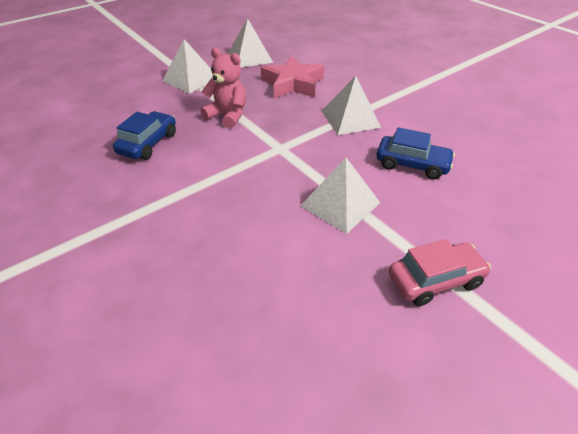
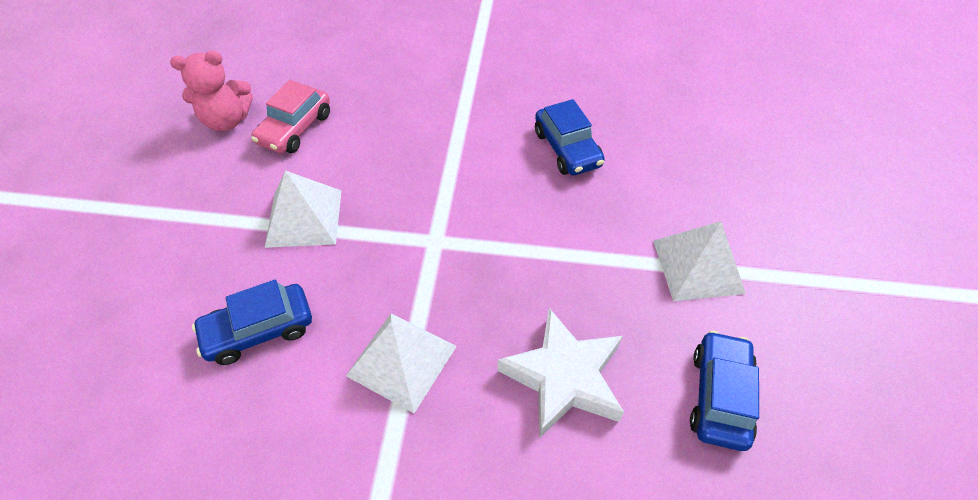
camera: 135 degrees right, 10 degrees up
(228, 115) = (554, 242): pink teddy bear -> pink teddy bear (227, 120)
(250, 57) = (719, 396): white pyramid -> blue car
(292, 84) = (564, 377): pink star -> white star
(435, 280) = (169, 203): pink car -> pink car (295, 128)

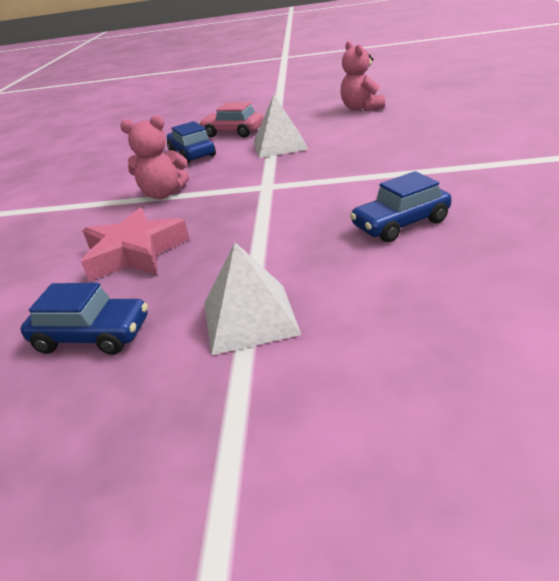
camera: 90 degrees right, 20 degrees down
(295, 128) = (364, 125): pink car -> pink car (233, 132)
(401, 360) = (163, 194): white pyramid -> pink teddy bear
(564, 377) = (134, 253): white star -> pink star

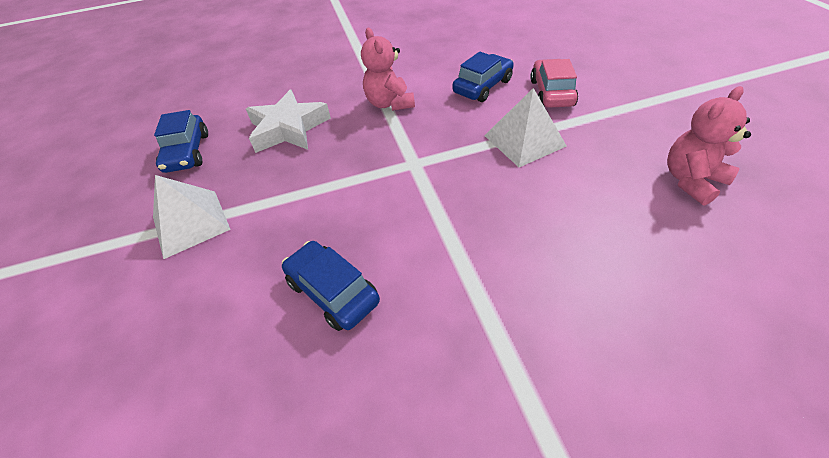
camera: 70 degrees right, 15 degrees up
(134, 253) = (288, 128): pink star -> white star

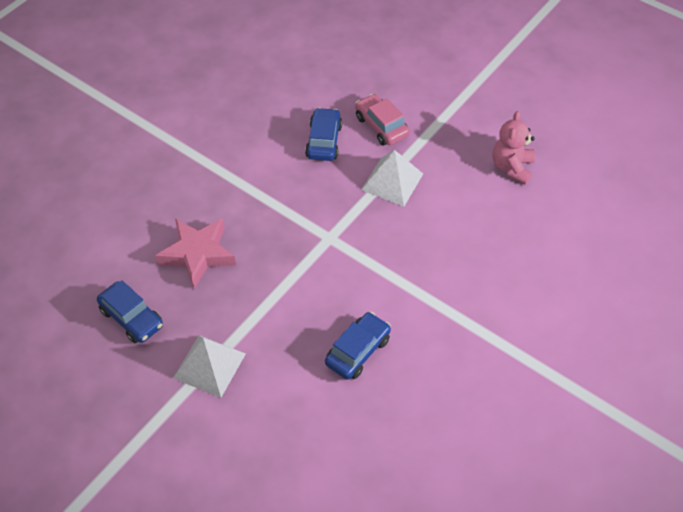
camera: 40 degrees left, 5 degrees up
(288, 128) = (197, 254): white star -> pink star
(333, 291) = (358, 351): blue car -> blue car turned 120 degrees clockwise
(390, 103) = (261, 191): pink teddy bear -> none

